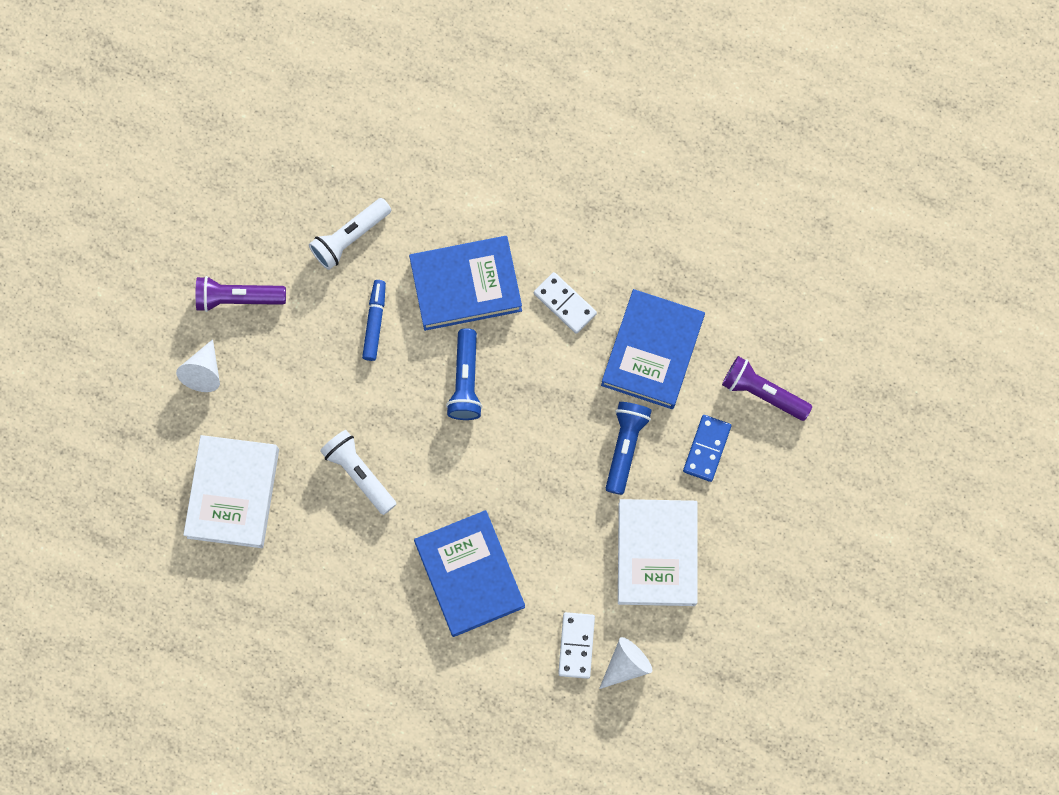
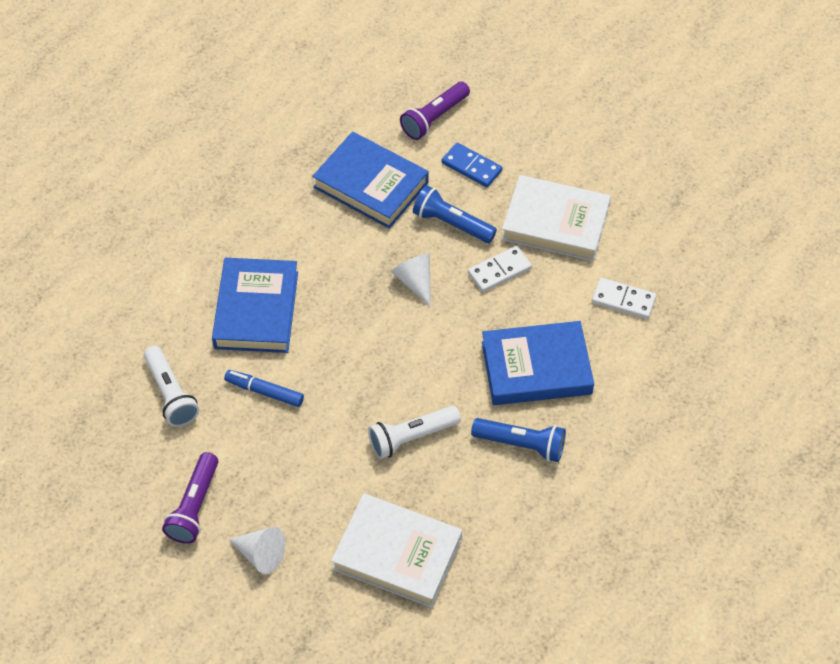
camera: 75 degrees left, 20 degrees down
(466, 381) = (349, 330): blue flashlight -> blue flashlight (521, 444)
(565, 303) = (303, 238): white domino -> white domino (499, 271)
(626, 664) = (649, 267): white cone -> white cone (415, 282)

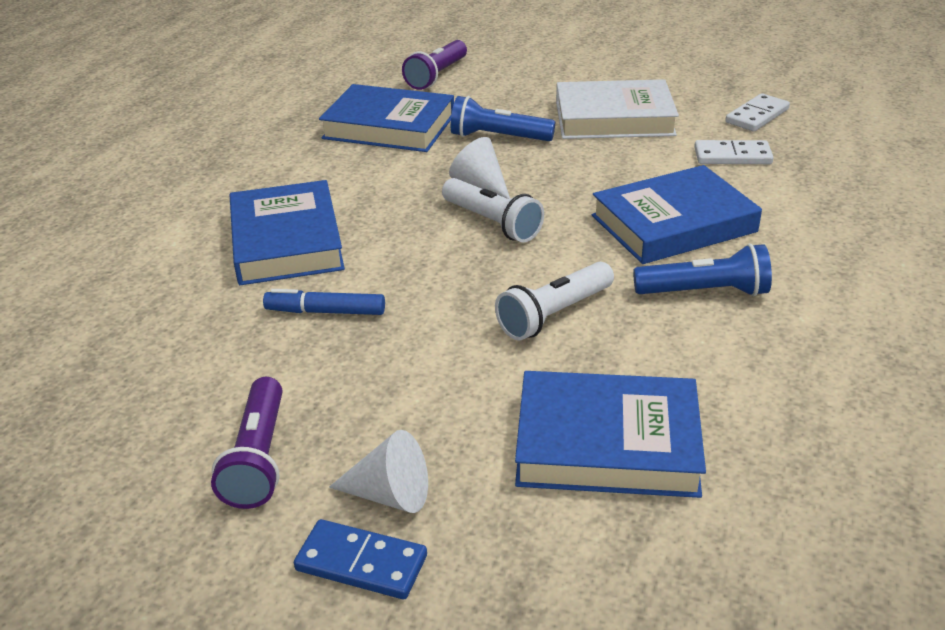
camera: 15 degrees left, 20 degrees down
(171, 394) = (187, 340): white flashlight -> white flashlight (492, 223)
(397, 554) = (607, 443): white book -> blue book
(471, 167) = (496, 98): blue domino -> blue domino (361, 563)
(499, 271) = (575, 160): white domino -> white domino (757, 116)

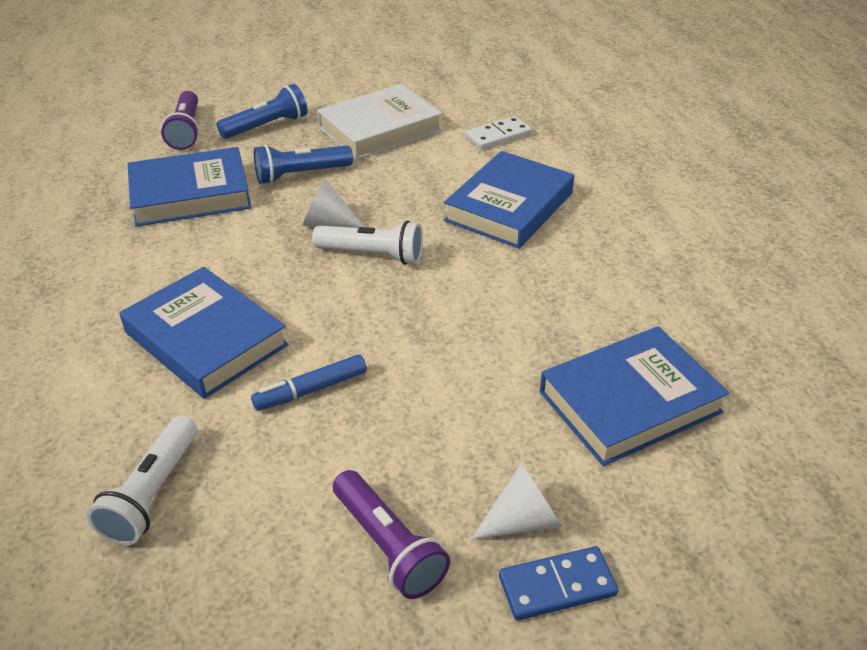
camera: 35 degrees left, 5 degrees up
(554, 315) = (496, 316): white flashlight -> white flashlight (152, 493)
(705, 292) = (581, 254): blue flashlight -> blue flashlight (267, 126)
(757, 116) = (484, 96): white domino -> none

